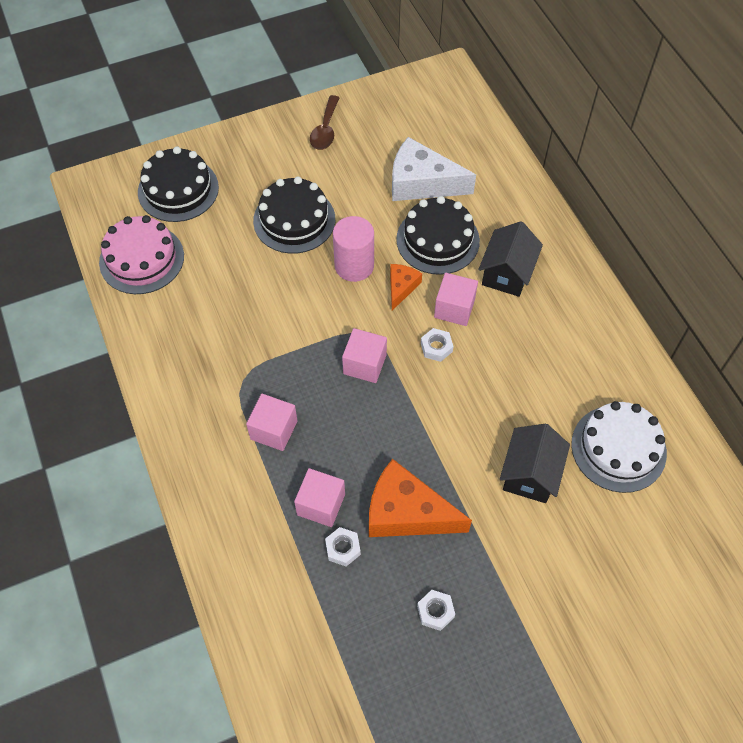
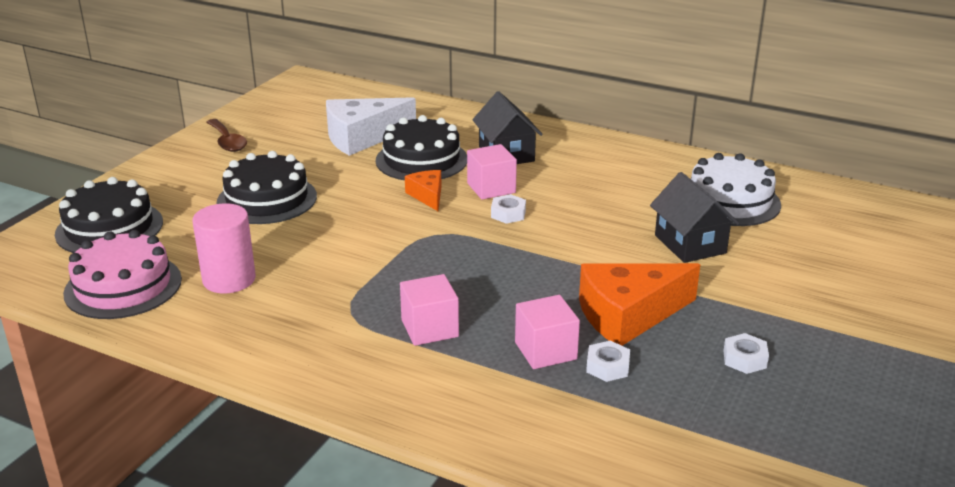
camera: 40 degrees left, 30 degrees down
(354, 266) = (365, 201): pink cylinder -> pink cylinder (229, 279)
(364, 364) = (459, 250): pink cube -> none

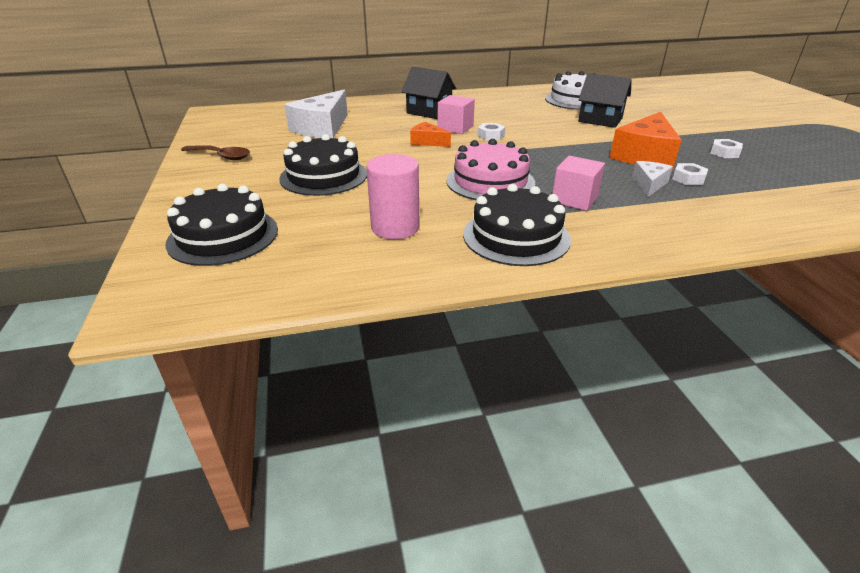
camera: 40 degrees left, 5 degrees up
(123, 286) = (318, 266): pink cake -> pink cake (490, 181)
(421, 160) = (385, 127): black cake -> black cake (516, 236)
(545, 351) = (649, 184): pink cube -> white cheese

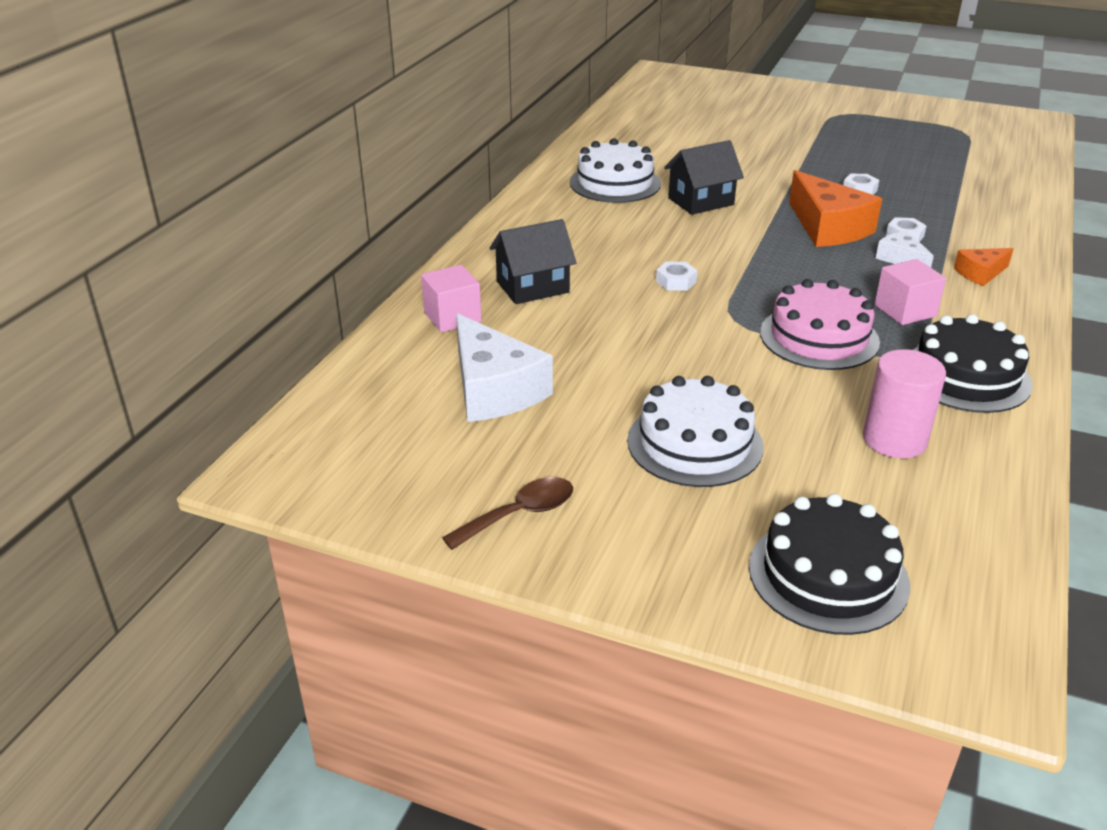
camera: 55 degrees left, 0 degrees up
(323, 176) = (694, 443): black cake -> white cake
(427, 142) = (650, 329): orange cheese -> orange cheese (980, 273)
(455, 128) = (620, 293): pink cube -> pink cube (452, 317)

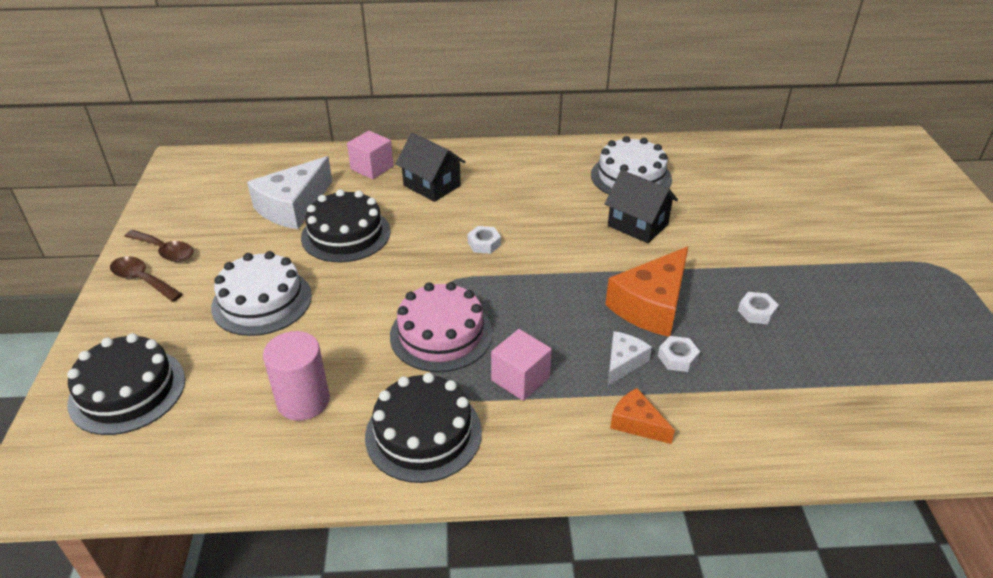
camera: 65 degrees right, 5 degrees up
(580, 543) = (142, 280): none -> brown spoon
(591, 361) = (346, 234): none -> black cake

